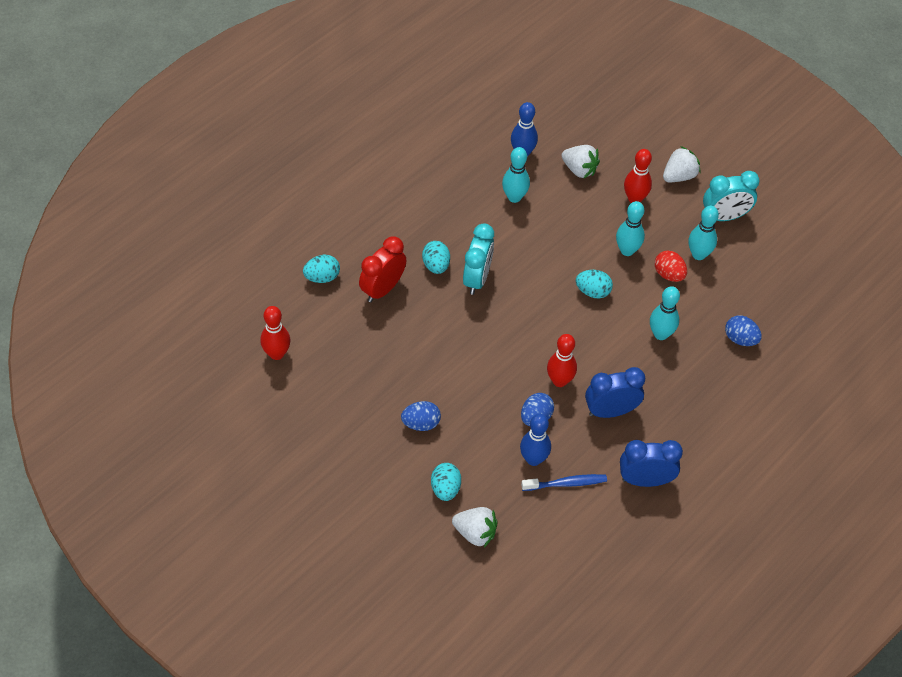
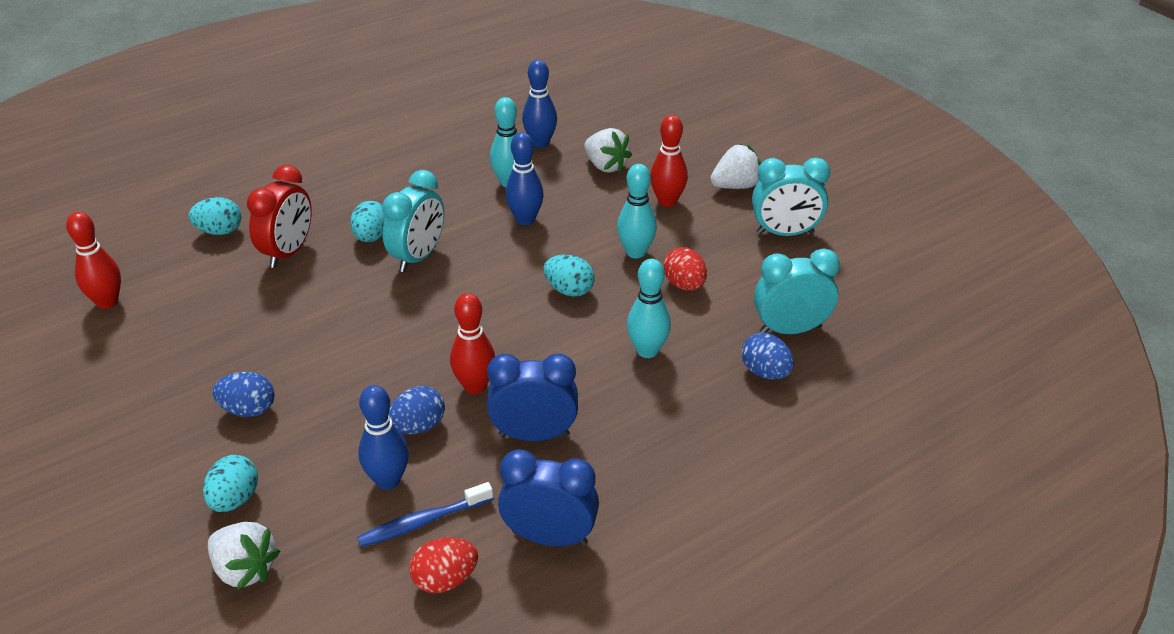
camera: 15 degrees right, 15 degrees down
(382, 289) = (288, 252): red clock -> red clock turned 150 degrees clockwise
(539, 232) = (525, 219): none -> blue bowling pin
(566, 483) = (422, 522): blue toothbrush -> blue toothbrush turned 150 degrees clockwise
(595, 518) = (445, 580): none -> red egg
(698, 254) = (735, 268): turquoise bowling pin -> none
(748, 301) = (790, 329): none -> turquoise clock

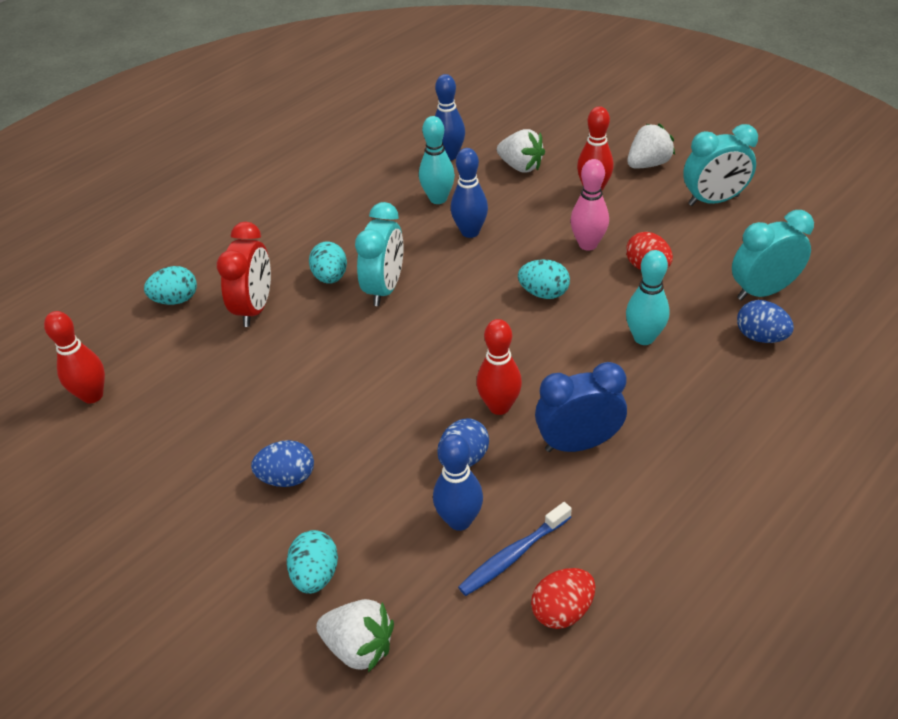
camera: 10 degrees left, 5 degrees up
(549, 537) = (641, 543): blue clock -> none
(635, 252) = (588, 244): turquoise bowling pin -> pink bowling pin

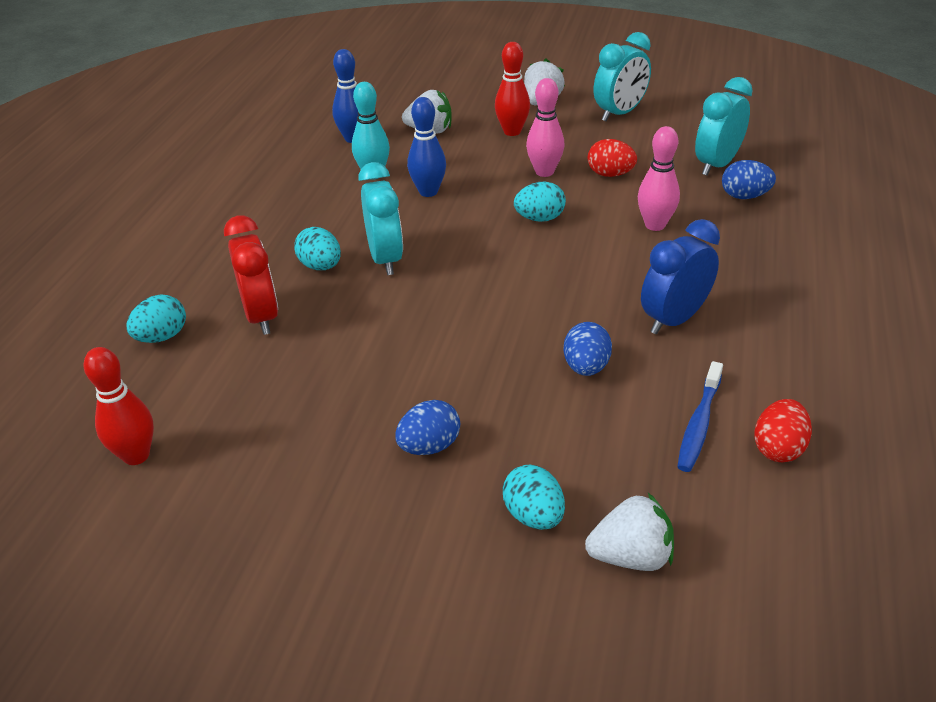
camera: 30 degrees left, 5 degrees down
(459, 520) = (627, 416): blue bowling pin -> none
(499, 406) = (580, 316): red bowling pin -> none
(644, 338) = (655, 225): turquoise bowling pin -> pink bowling pin

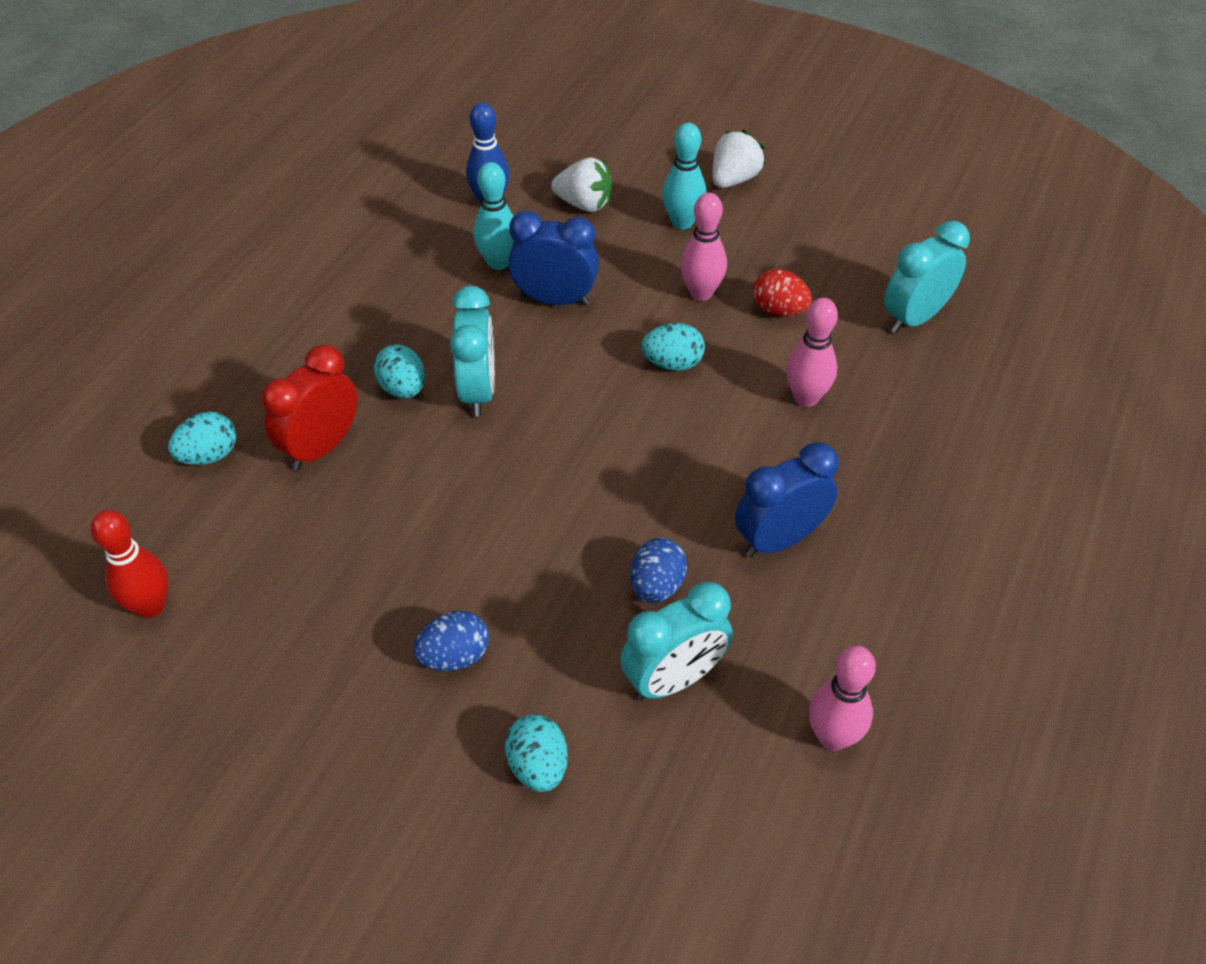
camera: 10 degrees right, 10 degrees up
(261, 316) = (321, 447): red clock -> red clock turned 135 degrees counterclockwise
(428, 192) = (555, 300): blue bowling pin -> blue clock
(512, 131) = (682, 222): red bowling pin -> turquoise bowling pin
(619, 113) = (824, 215): turquoise clock -> turquoise clock (674, 680)
(631, 556) = (624, 837): white strawberry -> none
(699, 424) = (756, 688): blue toothbrush -> none
(744, 196) = (930, 373): blue egg -> none
(778, 448) = (833, 737): red egg -> pink bowling pin

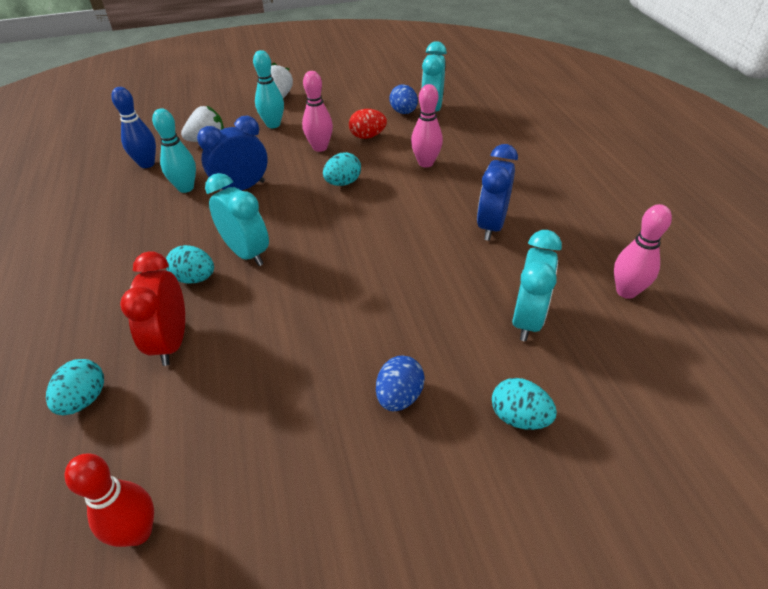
camera: 40 degrees left, 5 degrees down
(656, 586) = (462, 283): blue egg -> blue egg (403, 112)

